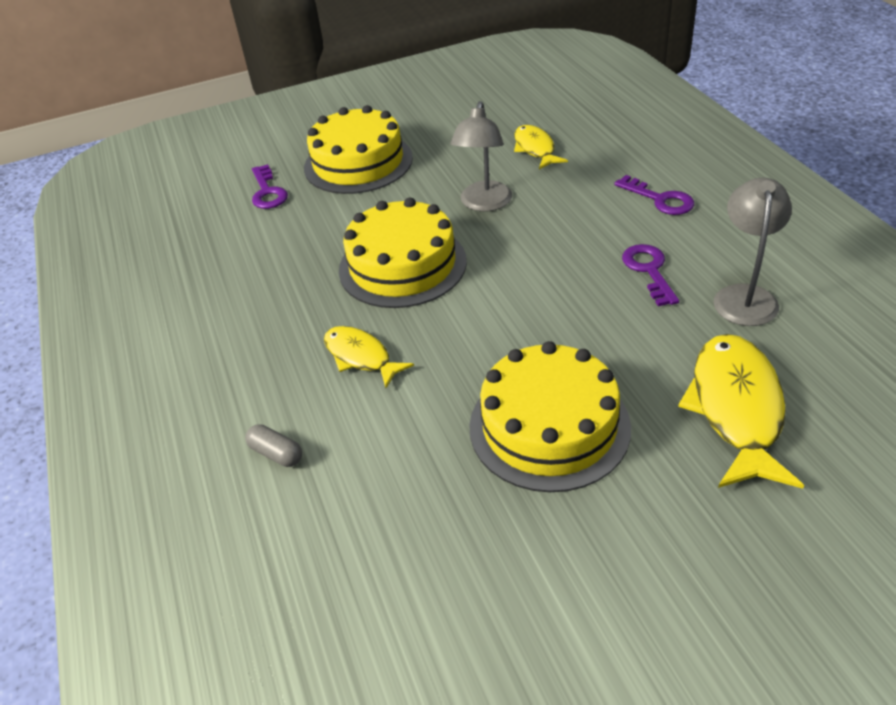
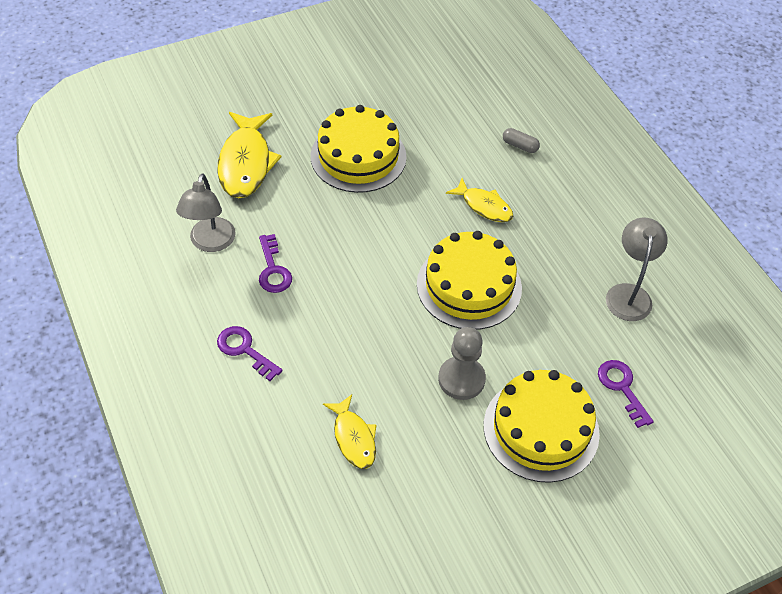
camera: 170 degrees right, 10 degrees up
(426, 190) = (461, 379): none -> grey pawn
(484, 204) = (405, 355): grey lamp -> grey lamp (628, 294)

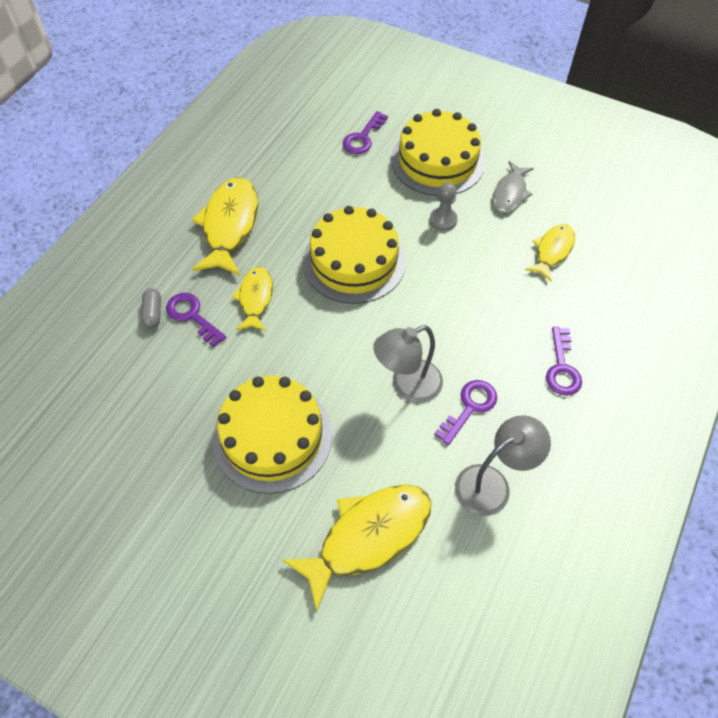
camera: 125 degrees left, 5 degrees up
(449, 460) = (510, 193): none -> grey fish
(461, 379) = (443, 220): grey pawn -> grey pawn, size x0.67
(498, 164) = (192, 316): none -> purple key
(577, 229) = (229, 225): none -> yellow fish
(628, 294) = (273, 168): grey lamp -> grey lamp (407, 386)

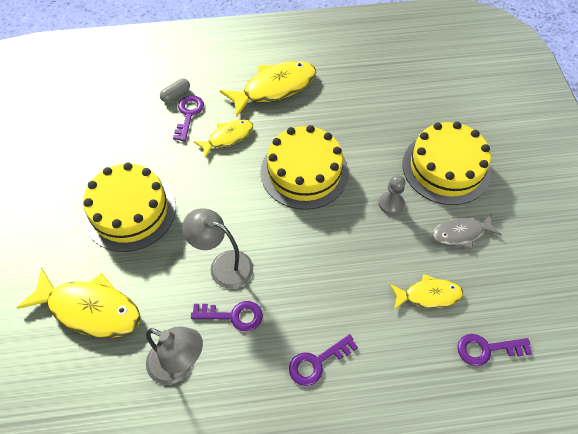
camera: 55 degrees right, 0 degrees up
(363, 137) = (422, 110): purple key -> purple key (486, 349)

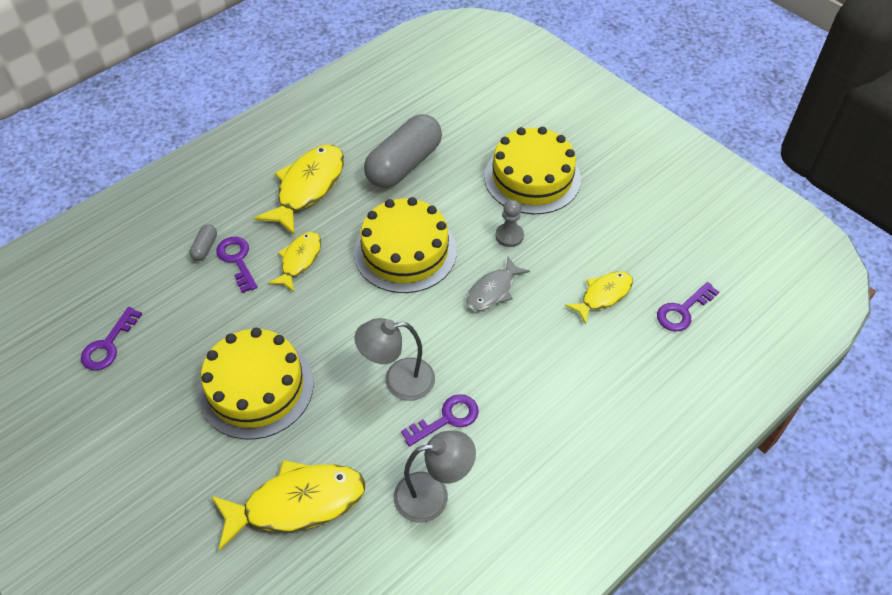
camera: 35 degrees left, 5 degrees down
(317, 362) = (555, 409): purple key -> purple key (108, 345)
(355, 106) = (404, 164): none -> grey capsule
(461, 233) = (589, 227): grey fish -> grey fish (493, 290)

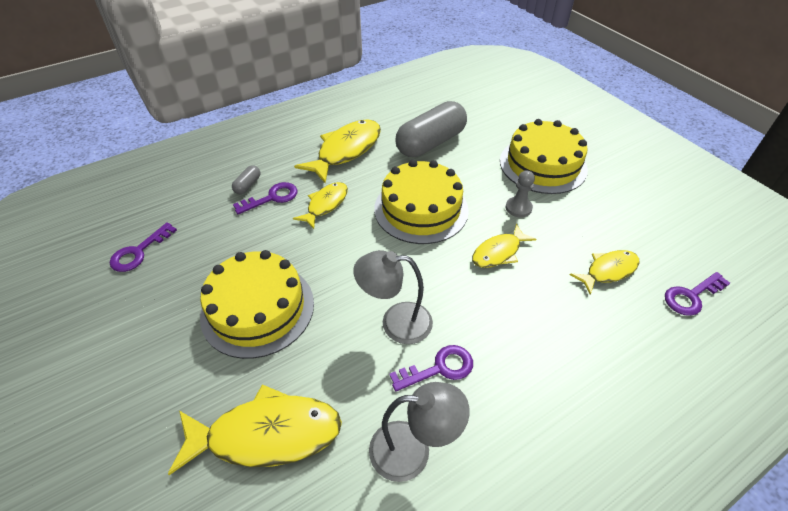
camera: 10 degrees right, 5 degrees down
(237, 260) = (272, 198): purple key -> purple key turned 75 degrees clockwise
(493, 290) = (499, 252): grey fish -> yellow fish

